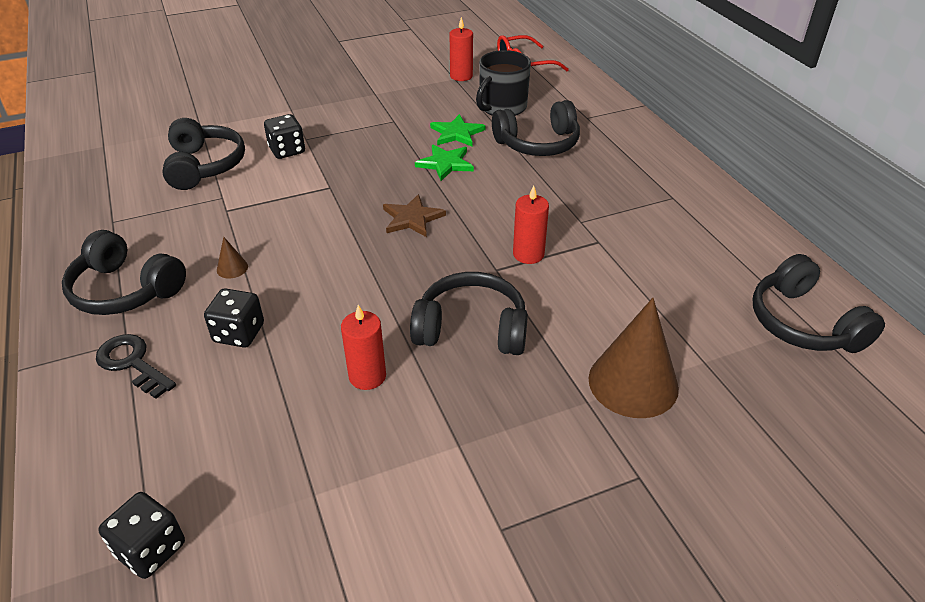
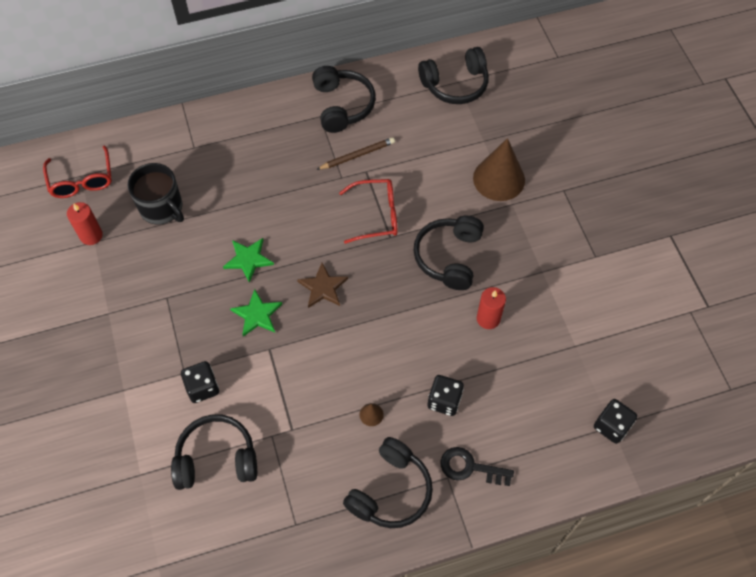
camera: 85 degrees left, 20 degrees up
(132, 363) = (470, 467): black key -> black key turned 60 degrees clockwise
(456, 133) = (200, 247): green star -> green star (257, 314)
(528, 254) = (376, 215): red candle -> red glasses
(538, 144) = (230, 189): black headphones -> black headphones (342, 105)
(622, 232) = (357, 155): none -> brown pencil

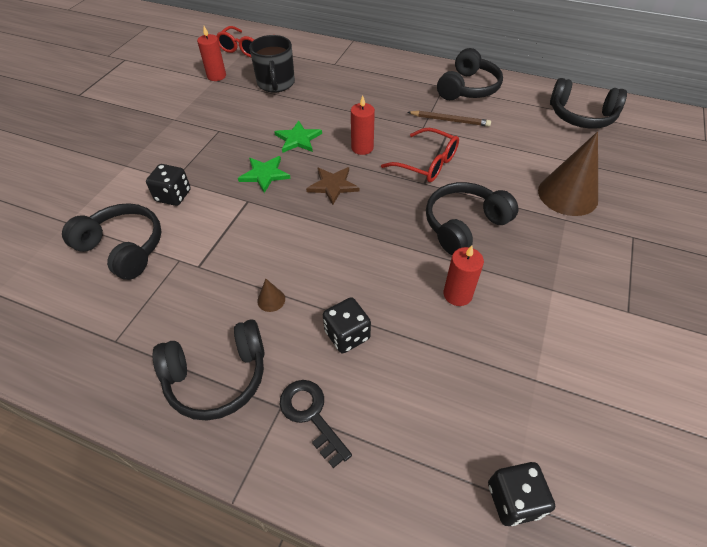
camera: 40 degrees right, 10 degrees down
(311, 233) = (362, 148): none -> red candle

